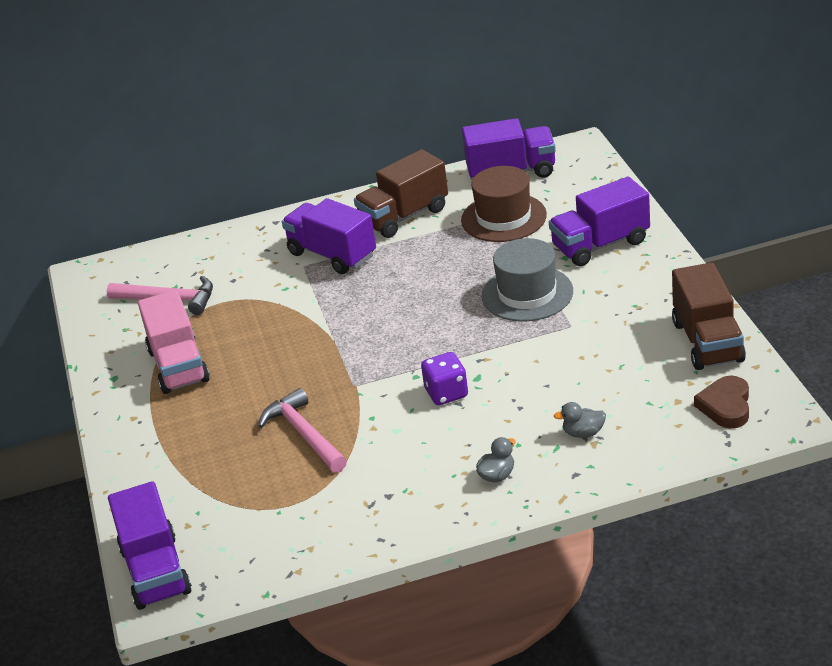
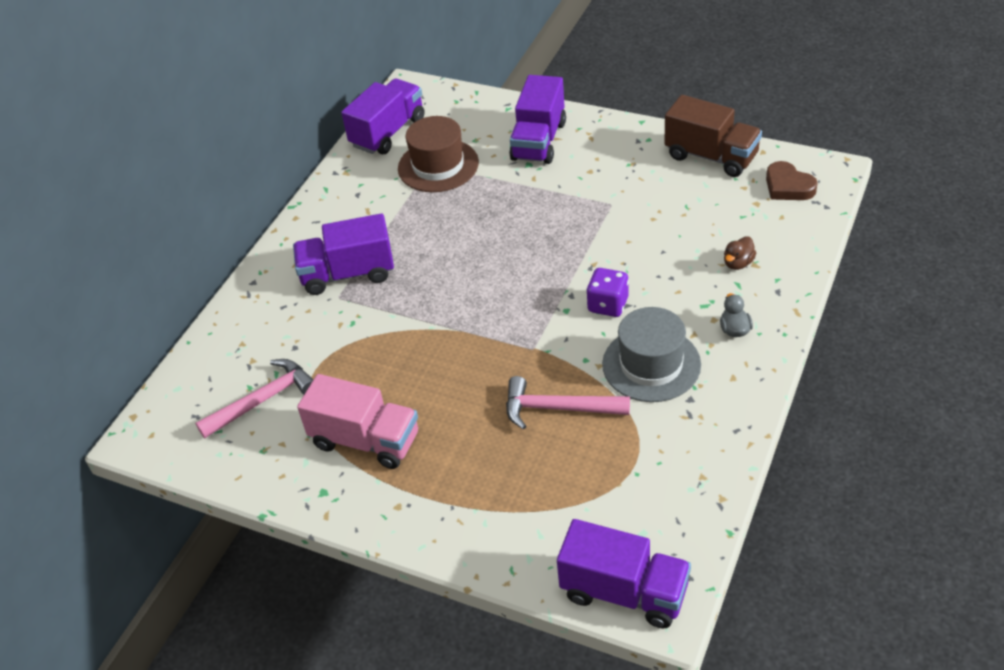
camera: 50 degrees left, 10 degrees up
(404, 216) = (358, 211): brown truck -> none
(527, 294) = (545, 204): grey hat -> grey hat (651, 364)
(583, 433) = (738, 263): grey duck -> brown duck

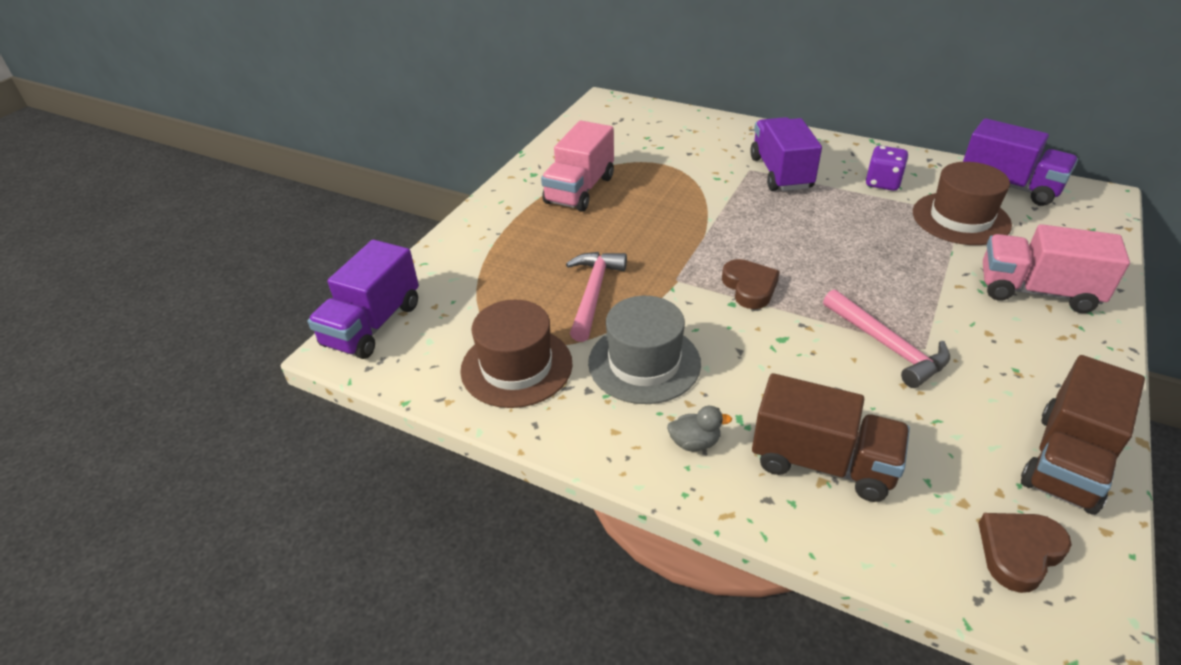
camera: 90 degrees right, 5 degrees down
(262, 400) = (632, 143): pink hammer -> pink hammer (887, 345)
(539, 141) = (1036, 291): purple truck -> pink truck
(542, 298) = (749, 287): none -> brown heart
(608, 305) = (740, 335): purple dice -> purple dice (883, 183)
(669, 454) = (516, 366): none -> brown hat
(738, 263) = (822, 462): brown duck -> brown truck

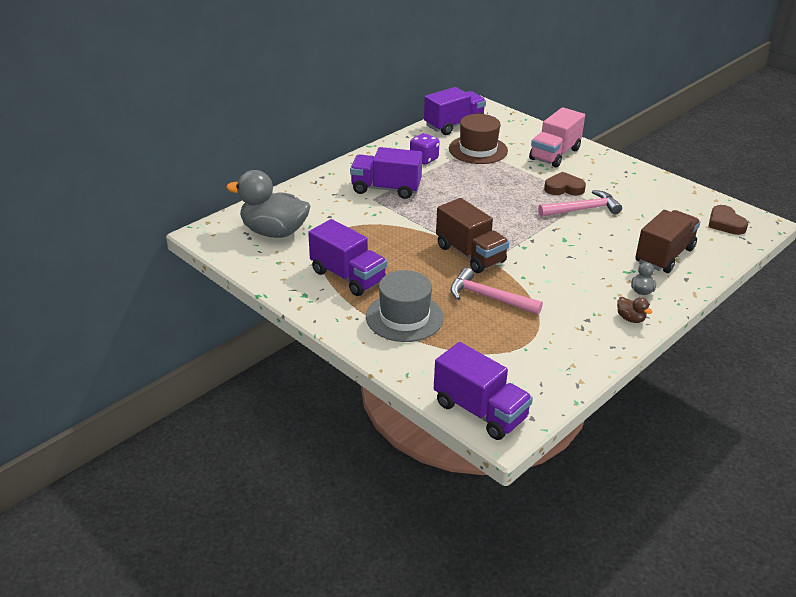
camera: 75 degrees left, 5 degrees down
(516, 366) = (555, 345): brown hat -> none
(580, 190) = (348, 276): pink truck -> purple truck
(612, 436) = (630, 319): none -> brown duck
(633, 132) = (274, 232): none -> grey duck
(644, 363) = (569, 293): grey hat -> grey hat (404, 317)
(749, 287) = (511, 236): brown heart -> brown heart (564, 188)
(1067, 461) = (675, 193): brown truck -> brown truck (470, 254)

